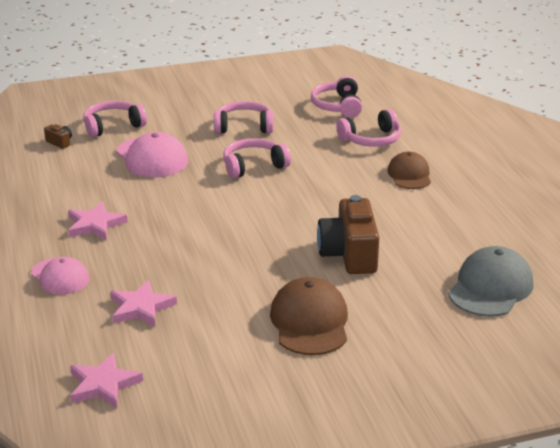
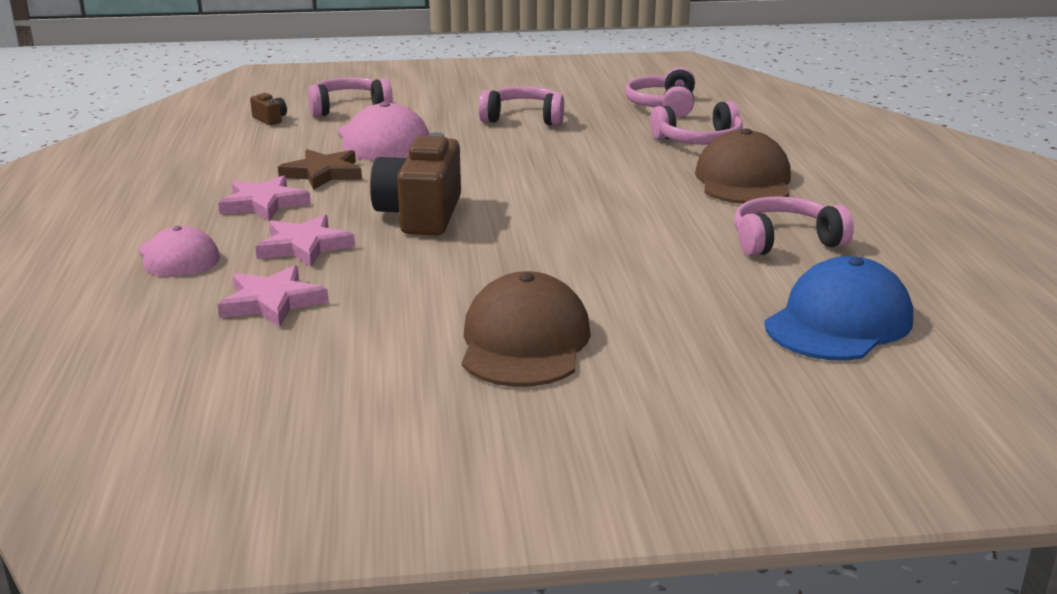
camera: 10 degrees right, 5 degrees down
(103, 385) = (154, 395): pink star -> pink star (304, 246)
(123, 193) = (323, 173): none -> brown star
(253, 166) = (519, 158): pink headphones -> pink headphones (784, 241)
(349, 255) = (620, 263): brown camera -> brown camera (421, 215)
(409, 175) = (743, 180): brown cap -> brown cap, size x1.52
(490, 288) = (838, 322): grey cap -> blue cap

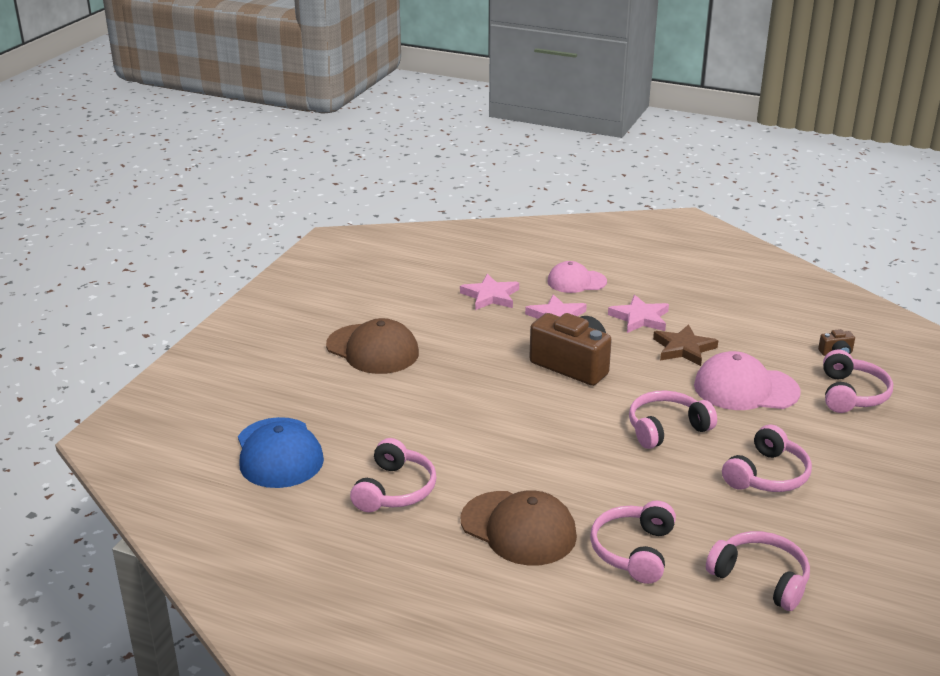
camera: 120 degrees right, 5 degrees up
(498, 157) = (666, 428): none -> pink headphones

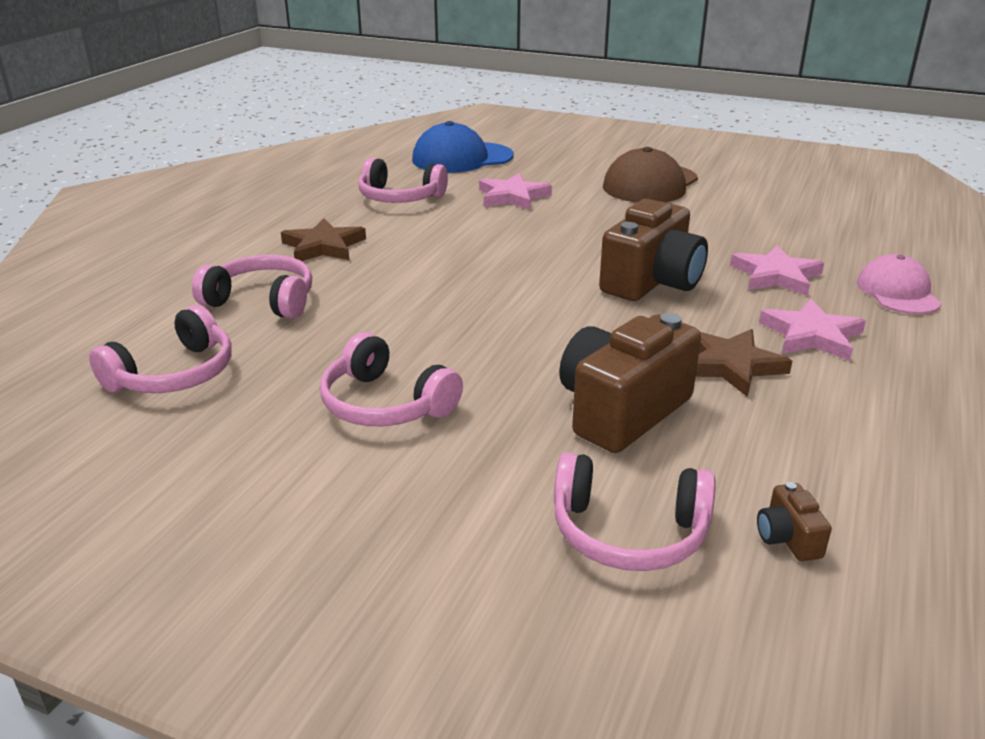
camera: 90 degrees right, 0 degrees up
(490, 296) = (810, 237): pink star -> pink star (512, 196)
(518, 528) = (323, 246): brown cap -> brown star
(666, 428) = (504, 336): pink headphones -> none
(745, 389) = (622, 411): pink cap -> brown camera

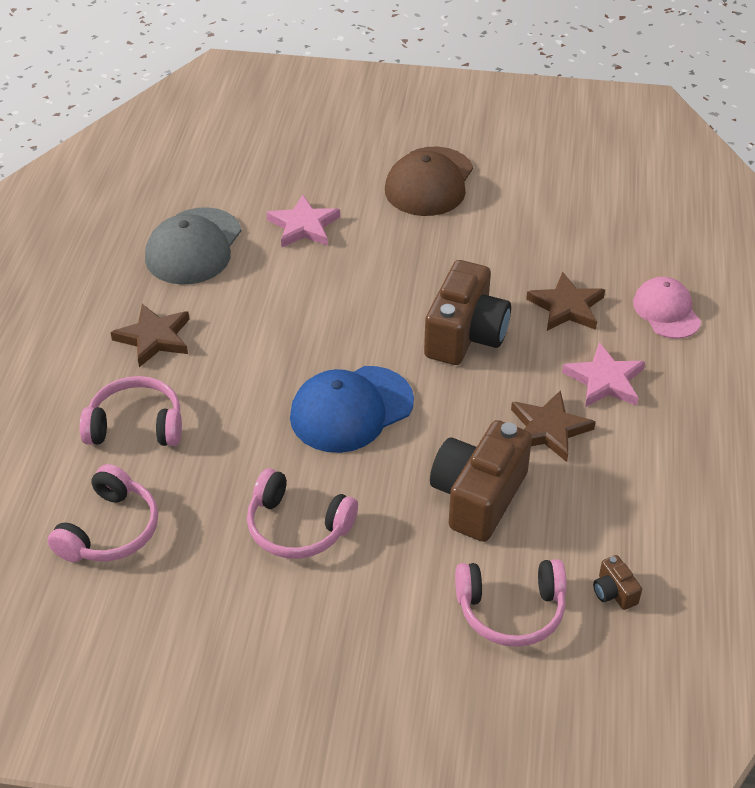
camera: 15 degrees left, 15 degrees up
(400, 198) = (194, 247): pink headphones -> grey cap
(462, 158) = (229, 166): blue cap -> blue cap (351, 409)
(776, 276) = (566, 307): pink star -> brown star

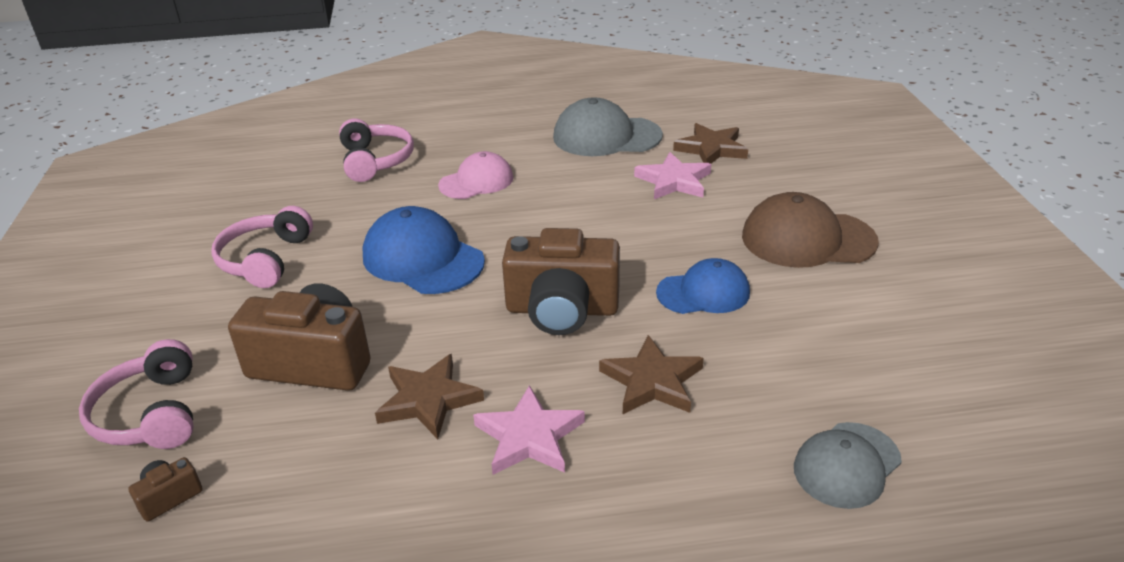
camera: 75 degrees right, 10 degrees down
(110, 530) = (259, 176): pink headphones -> none
(154, 338) = (480, 145): brown star -> brown star (711, 149)
(474, 254) = (703, 292): none -> blue cap
(666, 311) = (697, 482): pink cap -> pink cap (476, 181)
(668, 245) = (847, 465): none -> grey cap

